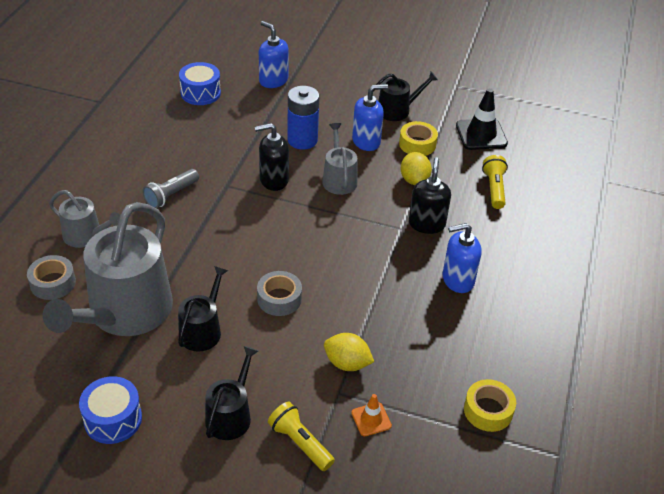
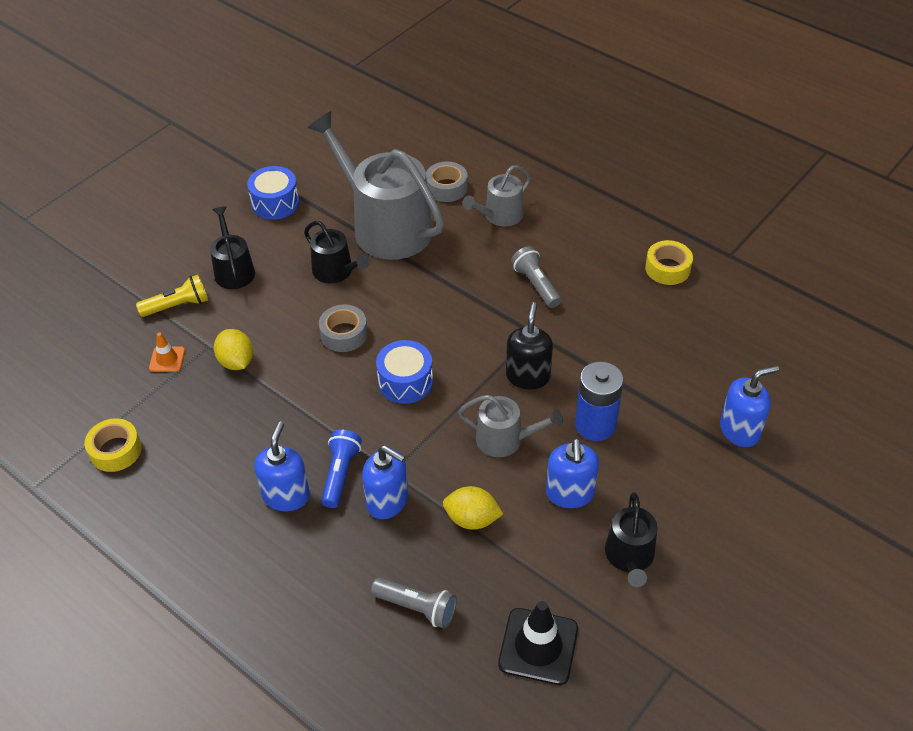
camera: 115 degrees right, 5 degrees up
(200, 93) = (727, 348): blue drum -> blue drum (405, 382)
(231, 415) = (233, 270): black watering can -> black watering can turned 150 degrees counterclockwise
(347, 363) = (236, 361): yellow lemon -> yellow lemon turned 75 degrees counterclockwise
(417, 144) = (544, 552): yellow tape -> yellow tape (667, 268)
(420, 256) = (340, 474): none -> blue flashlight
(426, 224) = (387, 501): black soap dispenser -> blue soap dispenser
(494, 189) = (417, 607): yellow flashlight -> grey flashlight

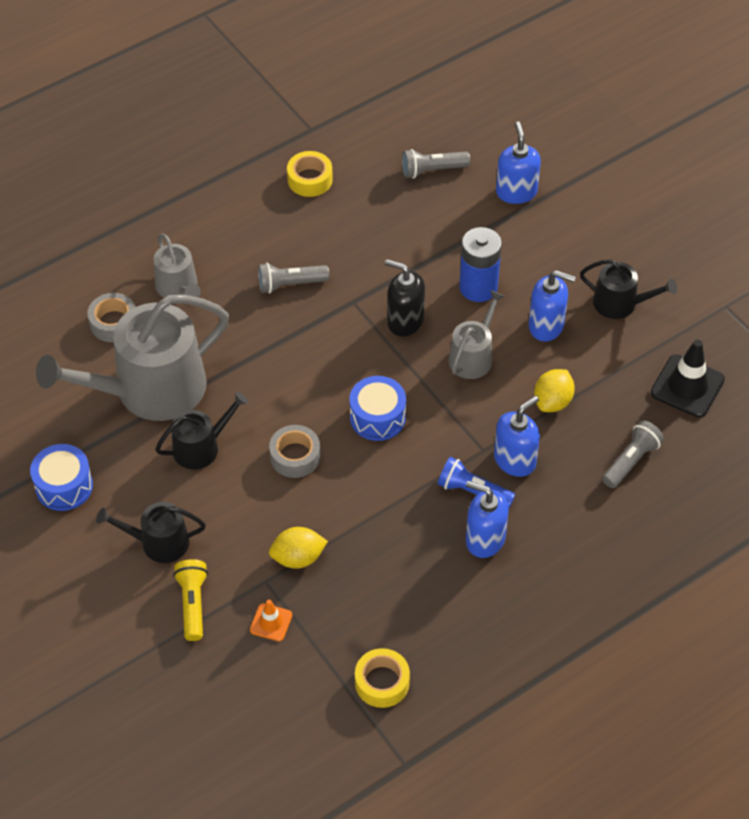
camera: 75 degrees left, 5 degrees up
(730, 355) = (432, 170): none -> grey flashlight

